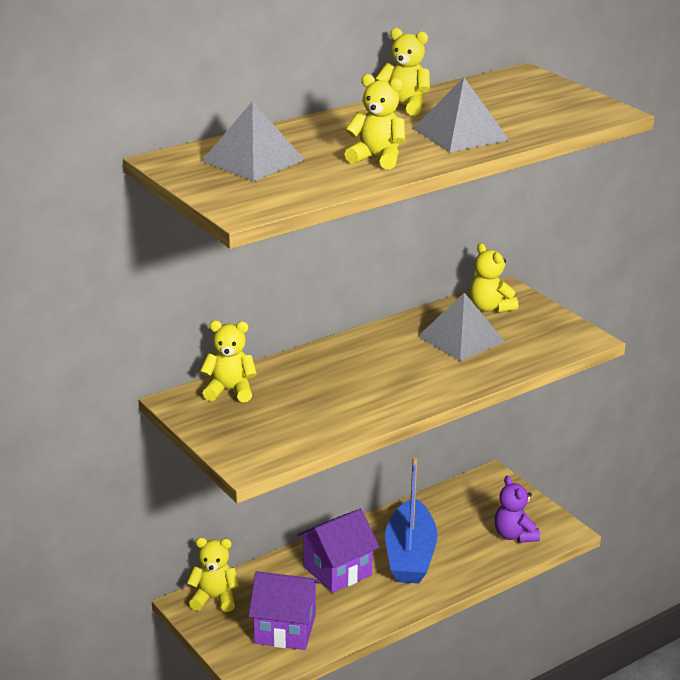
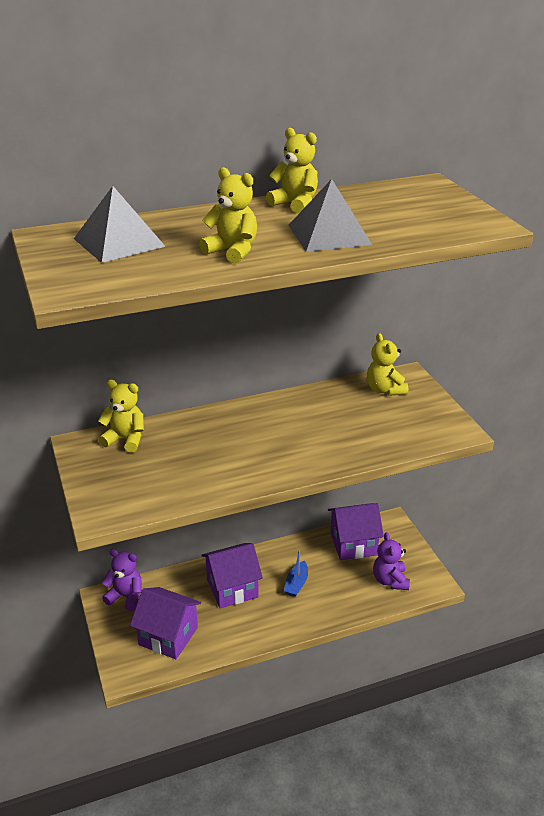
camera: 15 degrees right, 5 degrees up
(214, 598) = (126, 596): yellow teddy bear -> purple teddy bear
(410, 555) = (296, 584): blue boat -> blue boat, size x0.46
(458, 505) = (353, 544): none -> purple house
(461, 339) = (346, 416): grey pyramid -> none

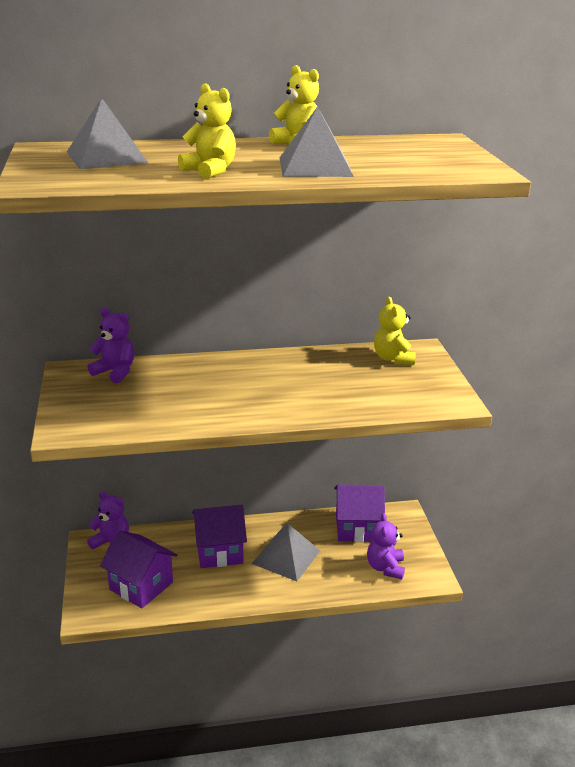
camera: 10 degrees right, 5 degrees down
(125, 439) = (115, 372): yellow teddy bear -> purple teddy bear
(296, 584) = (286, 557): blue boat -> grey pyramid

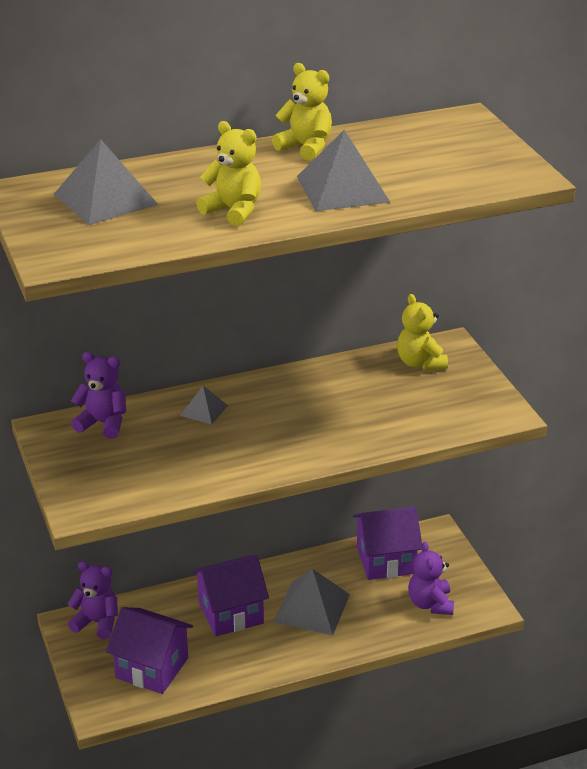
camera: 10 degrees left, 5 degrees up
(200, 372) = (204, 410): none -> grey pyramid

